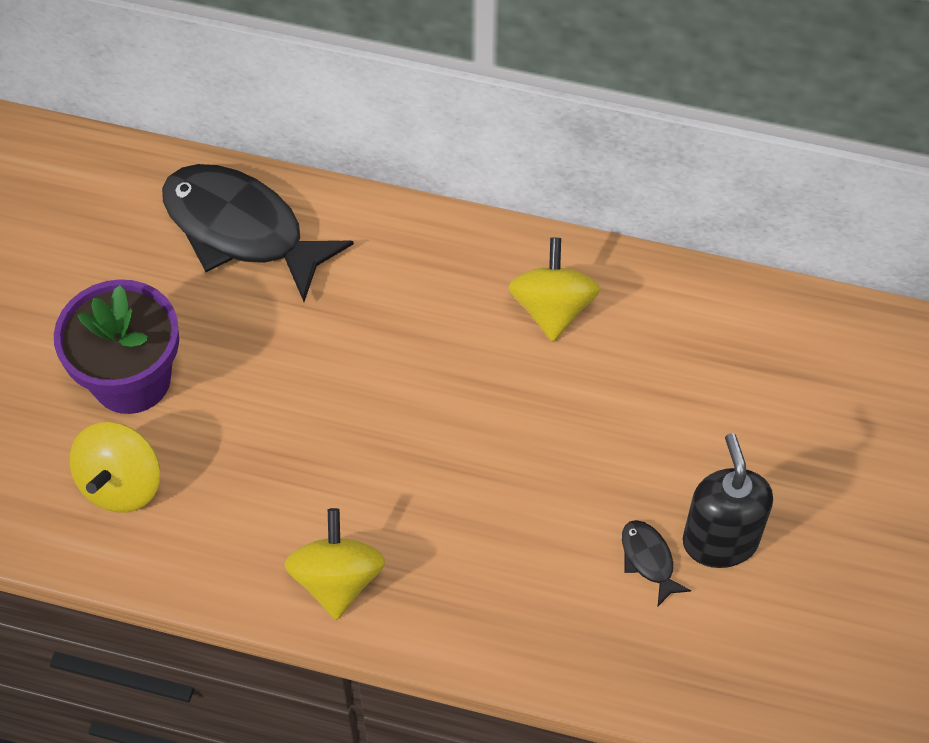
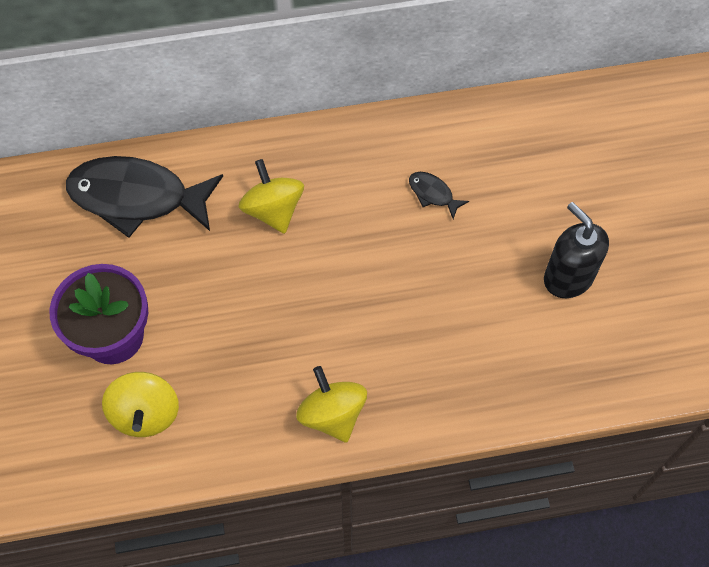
camera: 25 degrees left, 5 degrees up
(552, 308) = (380, 166): yellow spinning top -> yellow spinning top (273, 210)
(648, 560) = (530, 310): black fish -> black fish (433, 194)

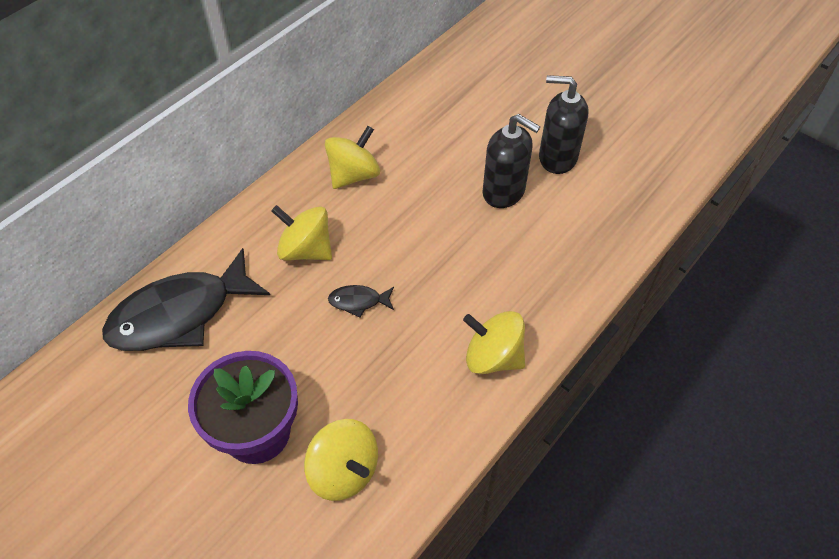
camera: 40 degrees left, 10 degrees down
(372, 166) = (354, 175): none -> yellow spinning top
(433, 194) = (415, 165): black fish -> black fish (358, 301)
(485, 276) = (504, 192): none -> black soap dispenser

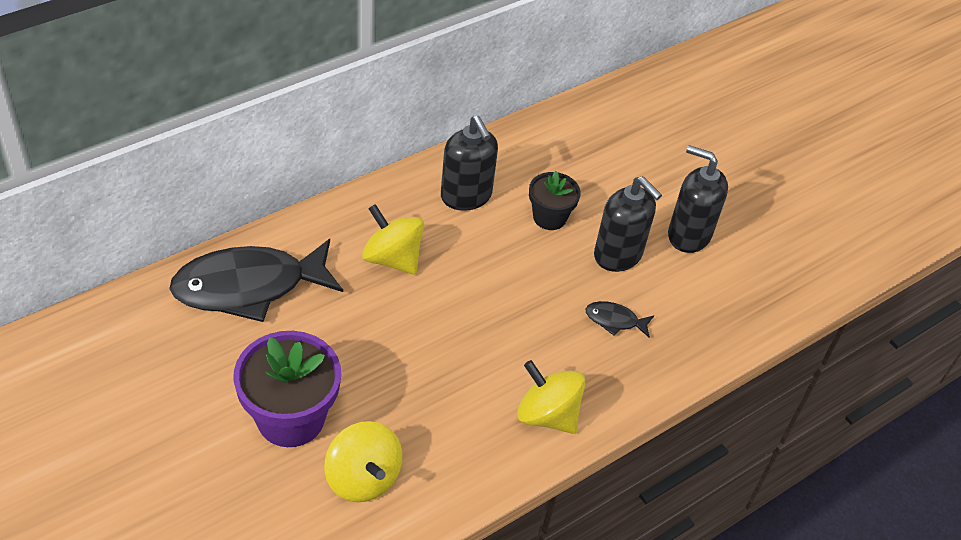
camera: 10 degrees right, 5 degrees down
(354, 175) = (466, 196): yellow spinning top -> black soap dispenser
(358, 301) = (429, 323): black fish -> black fish (615, 320)
(433, 174) = (549, 217): none -> black flower pot

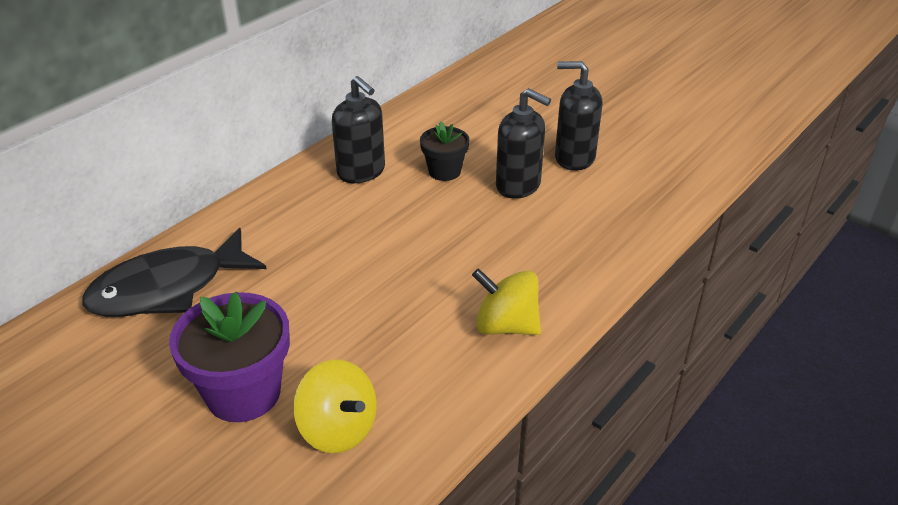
camera: 10 degrees left, 10 degrees down
(392, 258) = (307, 233): yellow spinning top -> none
(615, 320) = (537, 235): black fish -> none

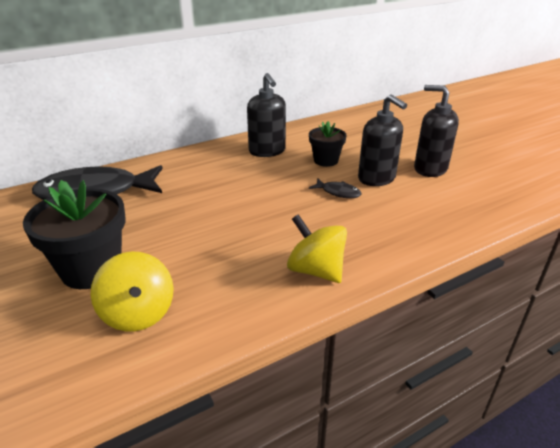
camera: 20 degrees right, 5 degrees down
(243, 393) = (91, 269): purple flower pot -> black flower pot
(482, 216) = (338, 192): none -> black fish

